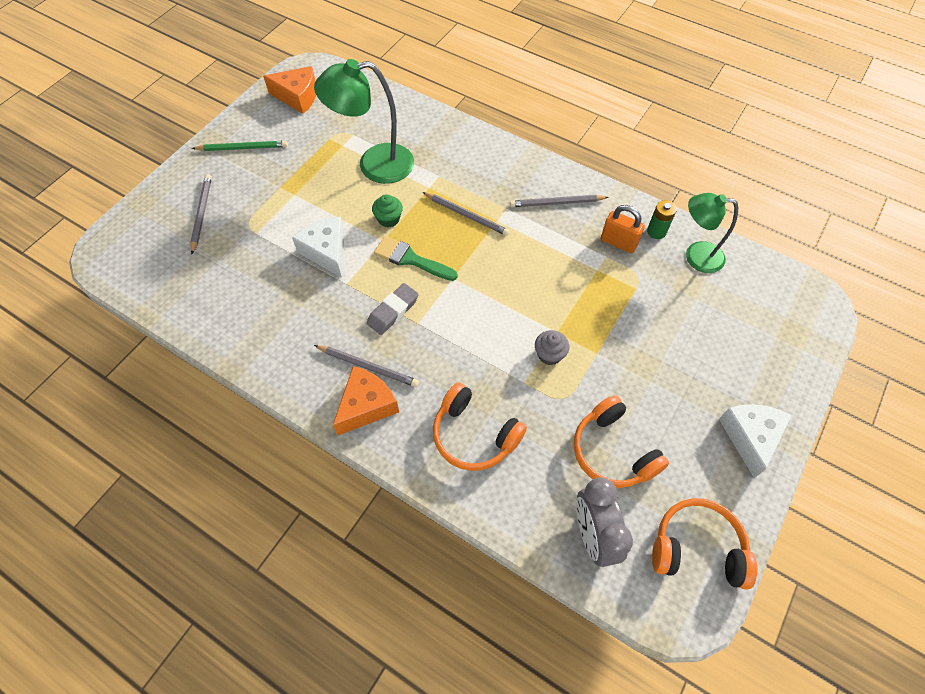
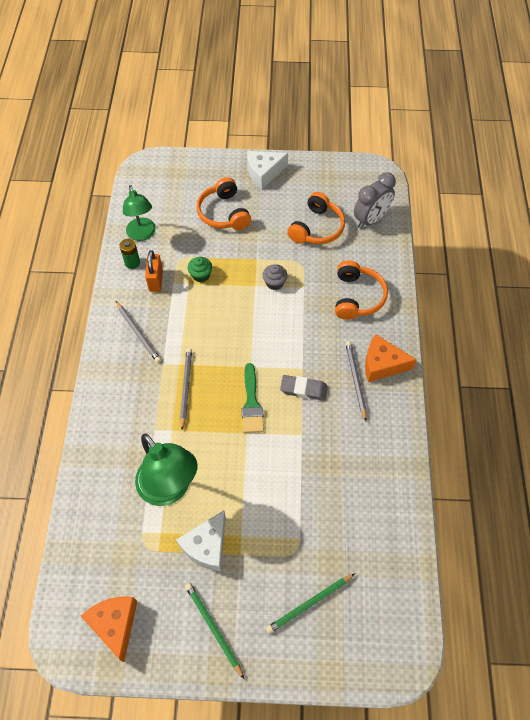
camera: 120 degrees left, 0 degrees up
(201, 214) = (309, 604): grey pencil -> green pencil
(326, 252) = (282, 468): white cheese -> white cheese (207, 546)
(389, 219) = (222, 442): green cupcake -> green cupcake (201, 275)
(697, 548) = (343, 177): orange headphones -> orange headphones (223, 213)

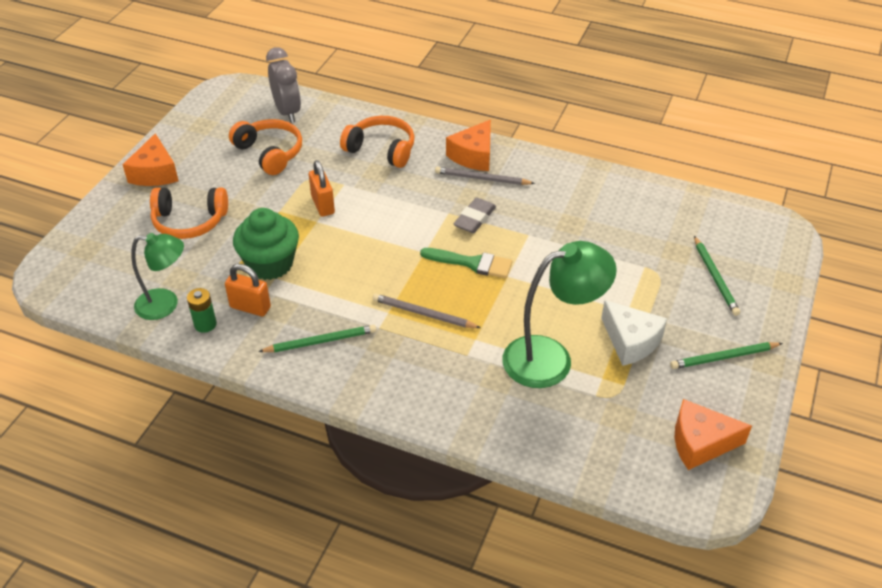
camera: 70 degrees left, 15 degrees down
(138, 333) = (320, 341): grey pencil -> green pencil
(201, 275) = (270, 264): green cupcake -> green cupcake, size x1.94
(263, 173) = (155, 173): white cheese -> orange cheese
(274, 283) = (323, 205): grey cupcake -> orange padlock

